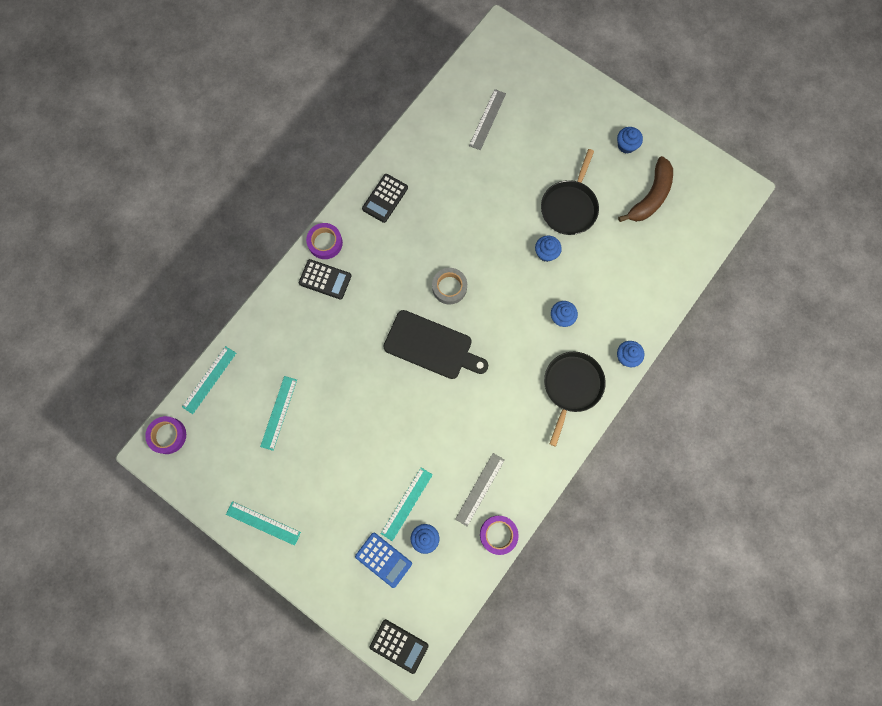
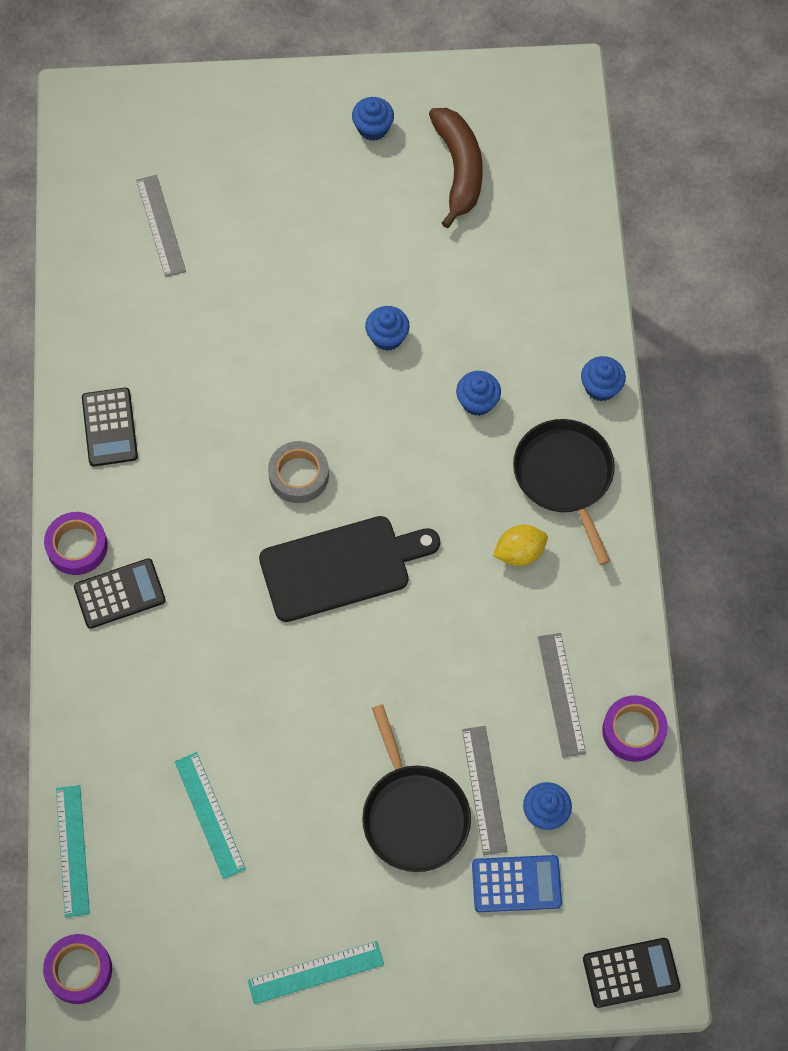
camera: 40 degrees left, 10 degrees down
(406, 503) = (484, 789): turquoise ruler -> grey ruler
(519, 405) = (519, 552): none -> yellow lemon
(569, 207) = (367, 257): black pan -> black pan (414, 815)

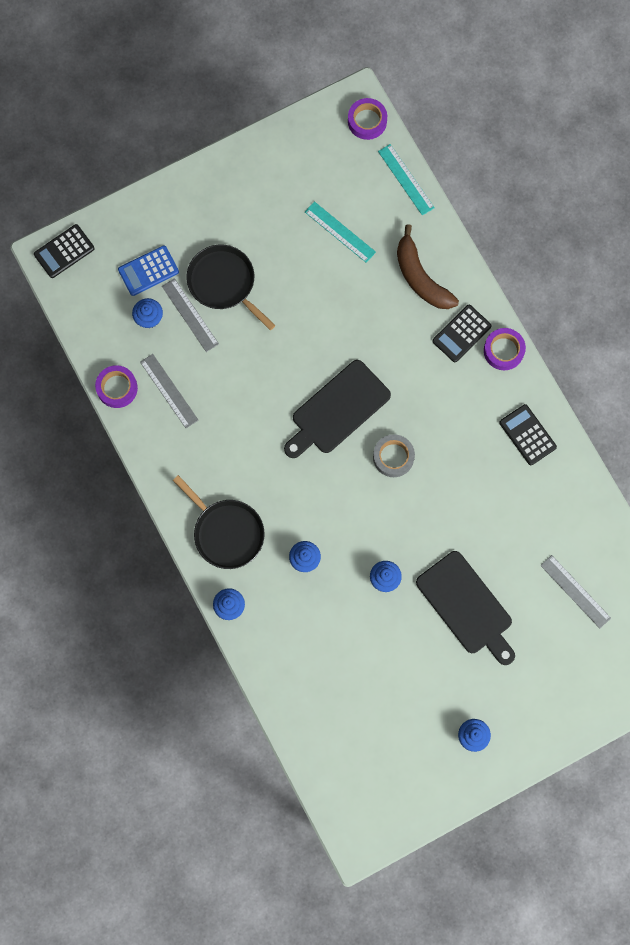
camera: 155 degrees right, 10 degrees up
(302, 264) = (466, 606): none -> black cutting board
(315, 972) = (238, 176): turquoise ruler -> none
(459, 169) = (397, 730): brown banana -> brown banana (420, 277)
(519, 552) = (233, 468): yellow lemon -> none

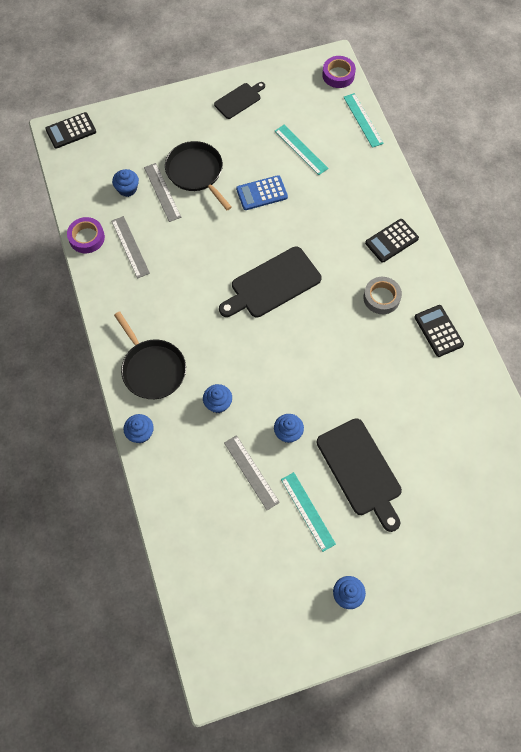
camera: 10 degrees right, 10 degrees down
(148, 271) = (136, 154): blue calculator -> blue calculator (261, 193)
(255, 176) = (239, 100): none -> black cutting board
(393, 457) = (314, 330): grey tape -> grey tape (381, 298)
(419, 659) = (307, 511): none -> turquoise ruler
(420, 277) = (363, 193): brown banana -> none
(503, 350) = (426, 260): purple tape -> none
(575, 591) = (466, 474): grey ruler -> grey ruler (251, 472)

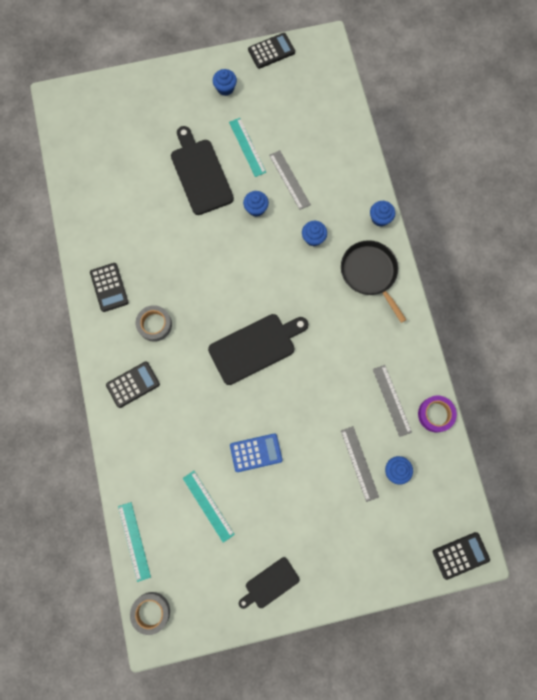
camera: 175 degrees left, 10 degrees up
(196, 172) = (323, 485): black pan -> none
(291, 660) = (271, 51): none -> black calculator
(338, 75) = (151, 612): purple tape -> grey tape

